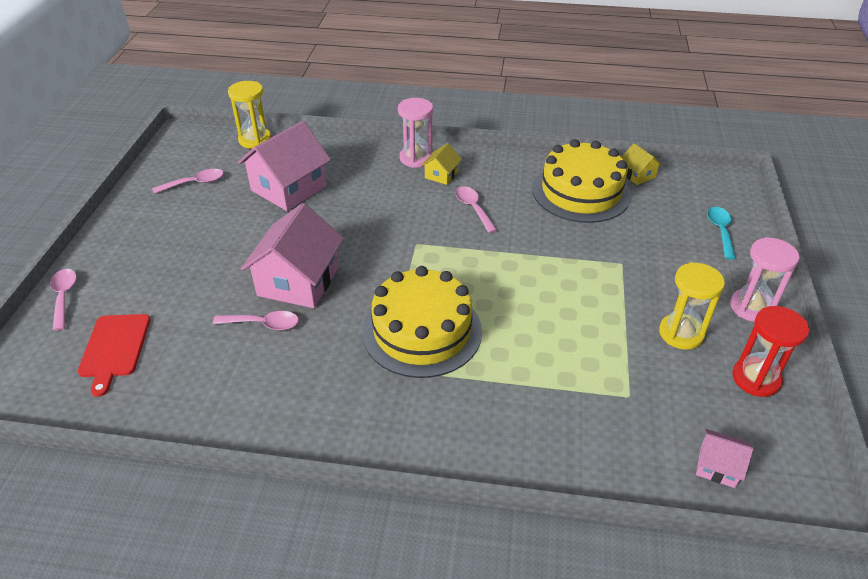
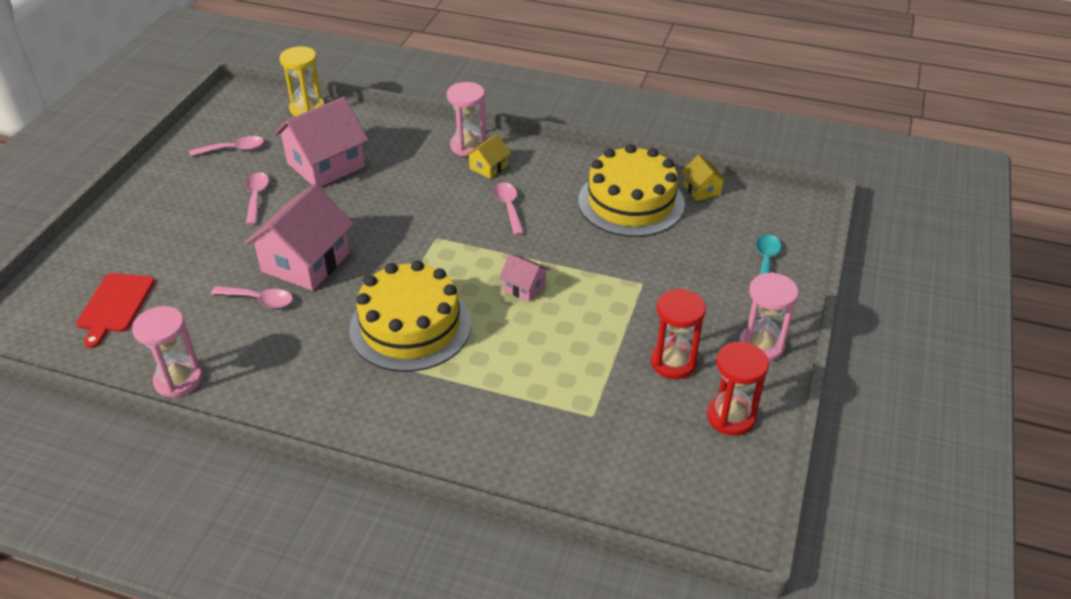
camera: 10 degrees right, 0 degrees up
(64, 297) = (80, 250): pink spoon -> pink spoon (256, 197)
(203, 418) = (178, 380): none -> pink hourglass
(681, 333) = (673, 362): yellow hourglass -> red hourglass
(717, 466) = (652, 493): pink house -> pink house (524, 287)

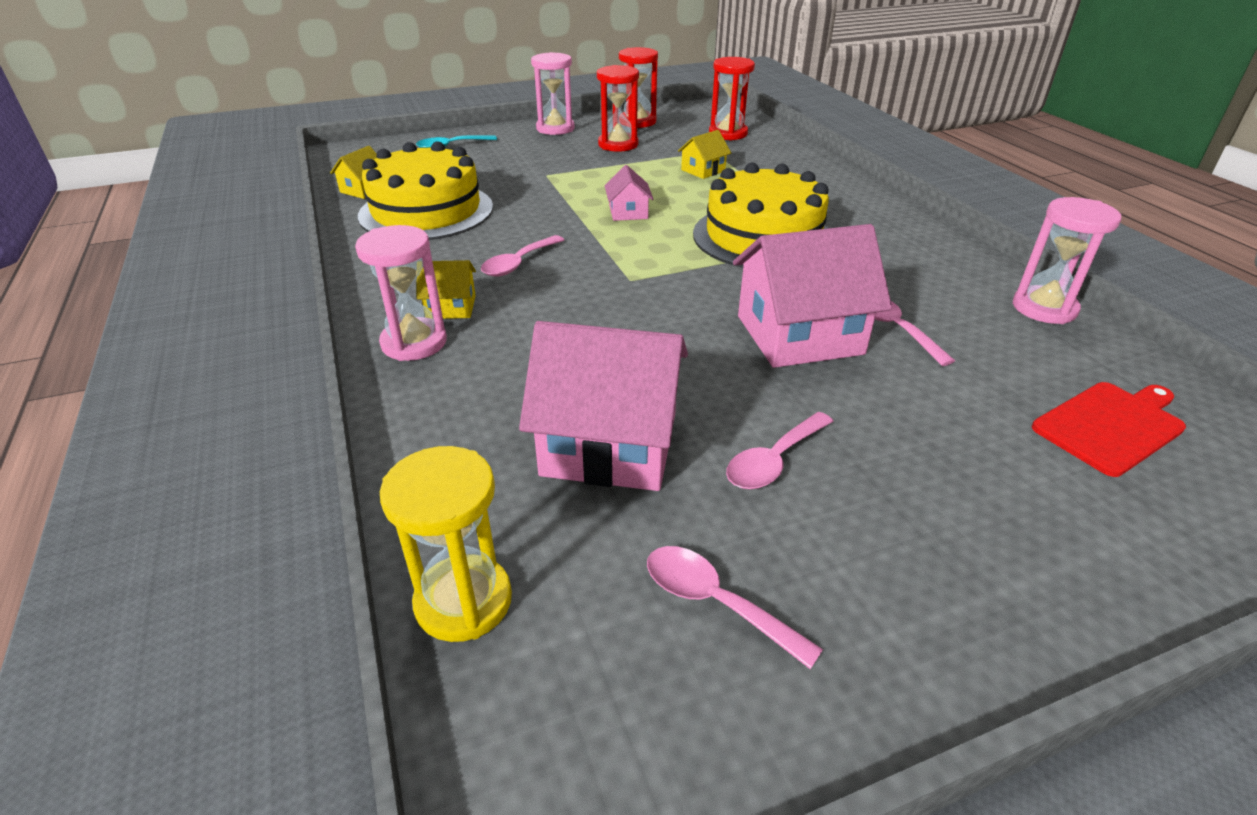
camera: 130 degrees left, 5 degrees down
(554, 377) = (703, 170): none -> yellow house
(627, 463) = (728, 134): none -> red hourglass

